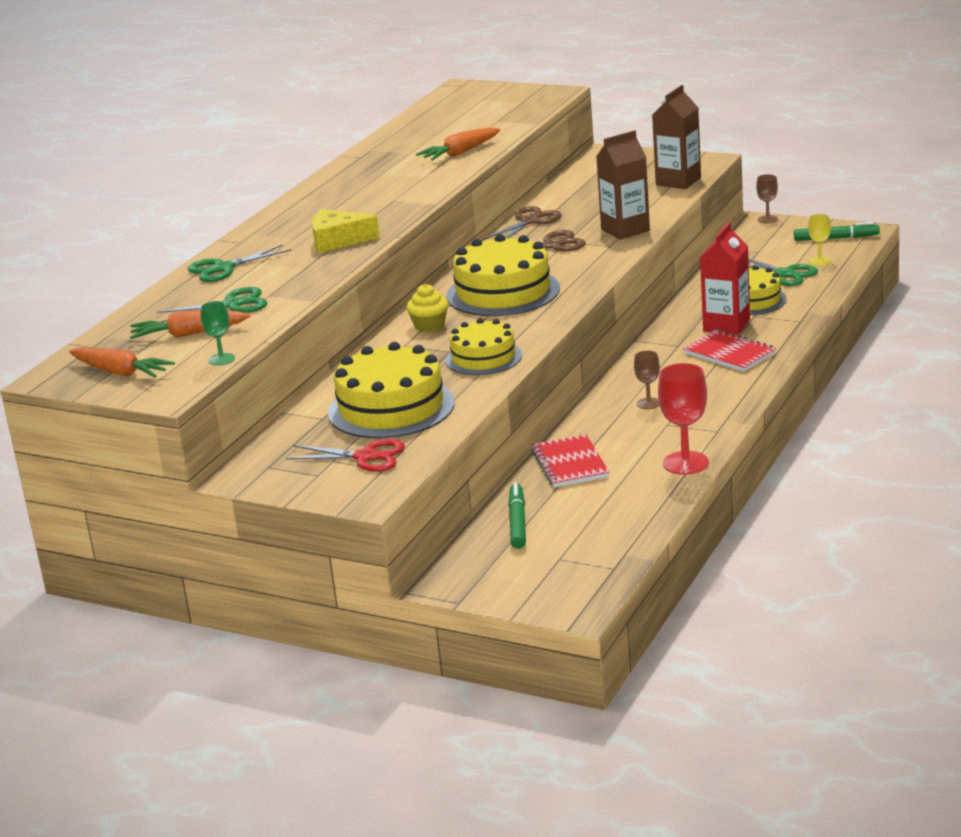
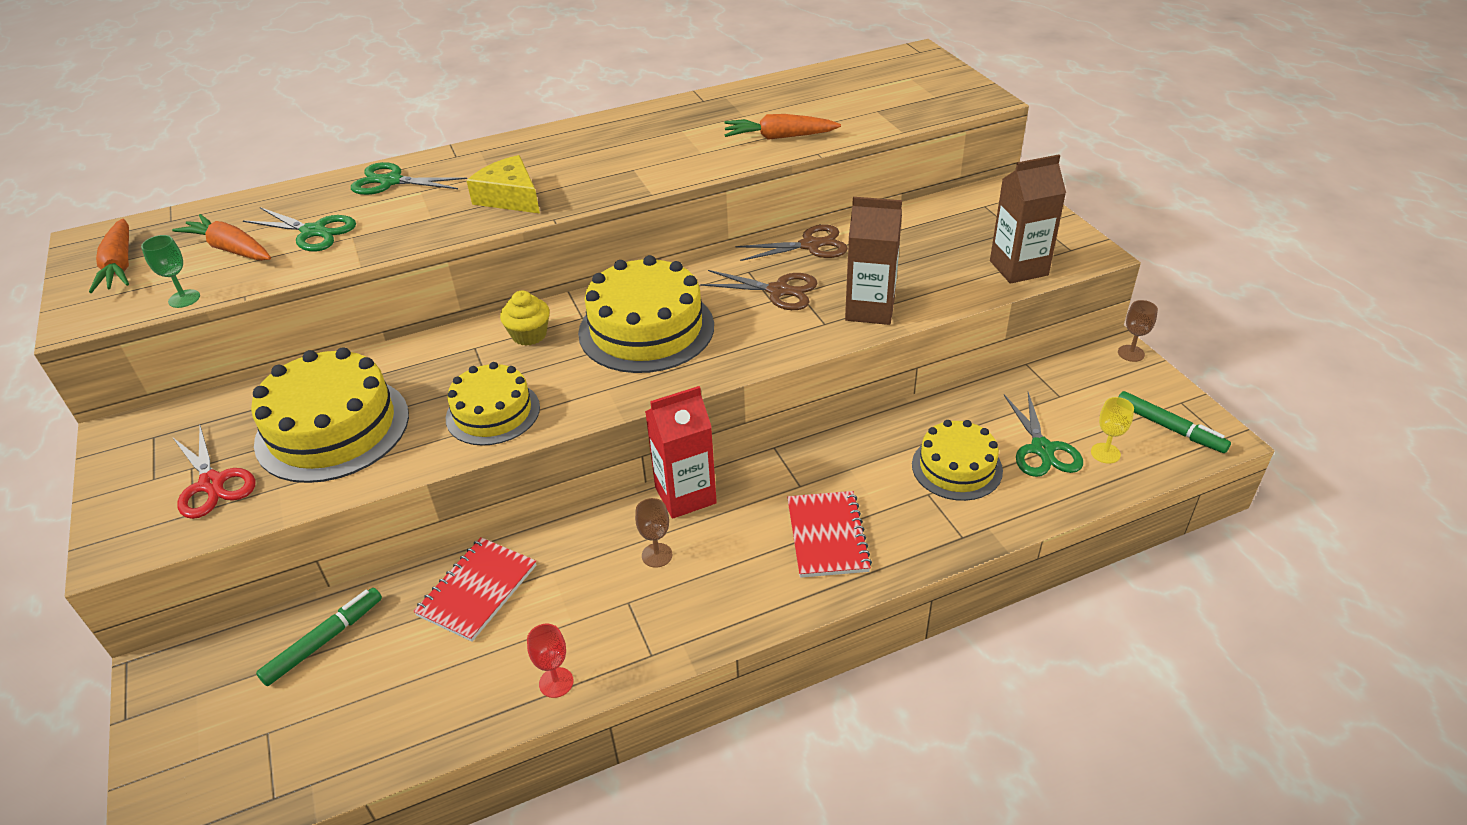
camera: 40 degrees right, 15 degrees up
(685, 463) = (556, 682): red goblet -> red goblet, size x0.56
(726, 326) = (881, 489): red carton -> red carton (685, 495)

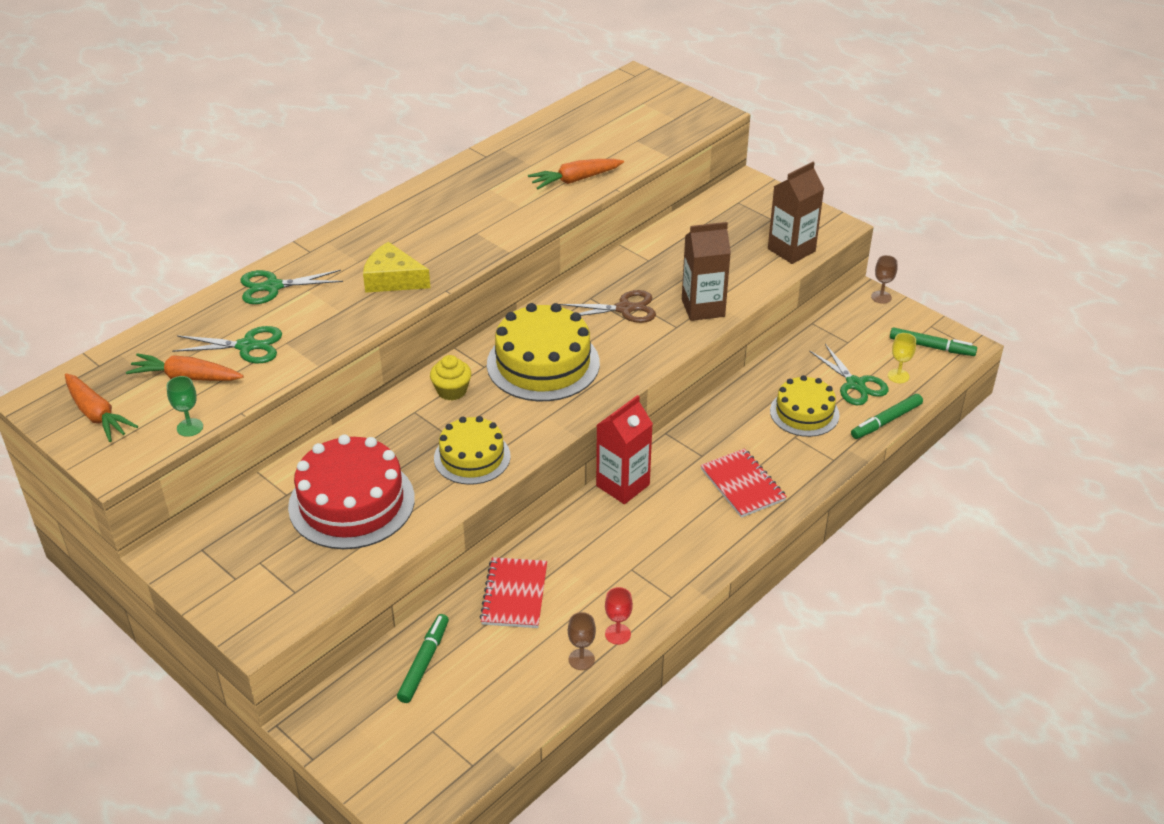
camera: 25 degrees left, 0 degrees up
(212, 483) = (290, 568): red scissors -> none
(332, 428) = (351, 502): yellow cake -> red cake
(657, 555) = (630, 532): brown goblet -> brown goblet (581, 659)
(810, 245) = (624, 265): brown scissors -> none
(1059, 506) = (886, 421): none -> green marker

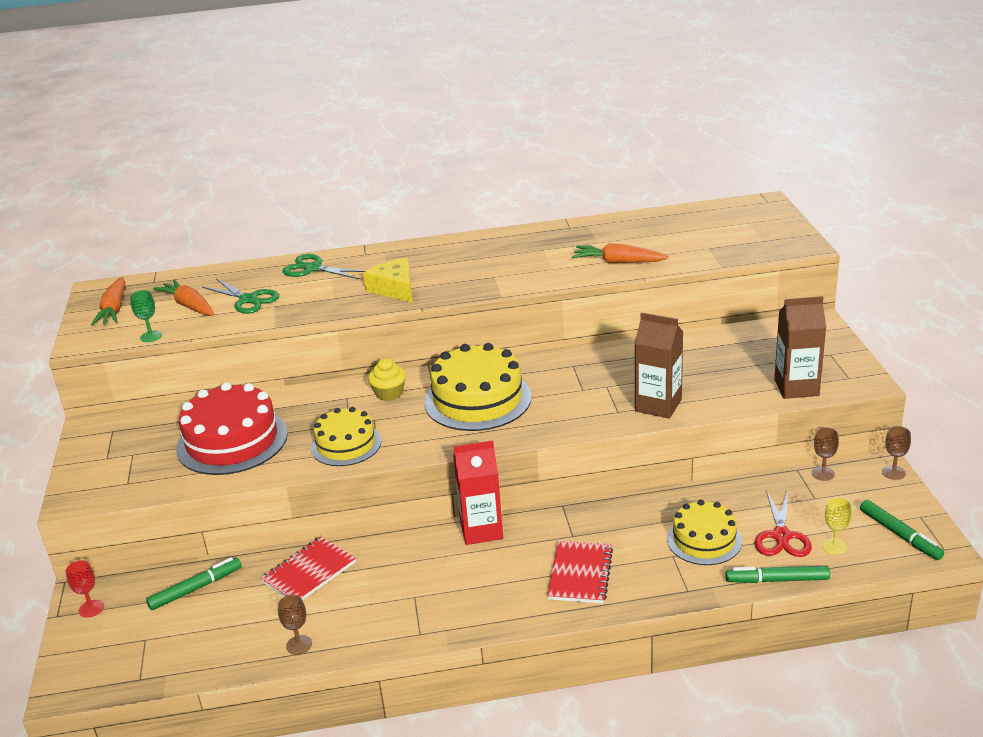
camera: 40 degrees right, 10 degrees down
(617, 634) = (346, 640): red goblet -> red goblet (91, 608)
(625, 309) = (590, 383): brown scissors -> none
(834, 319) = (823, 473): none -> brown goblet
(855, 384) = (781, 536): green scissors -> red scissors

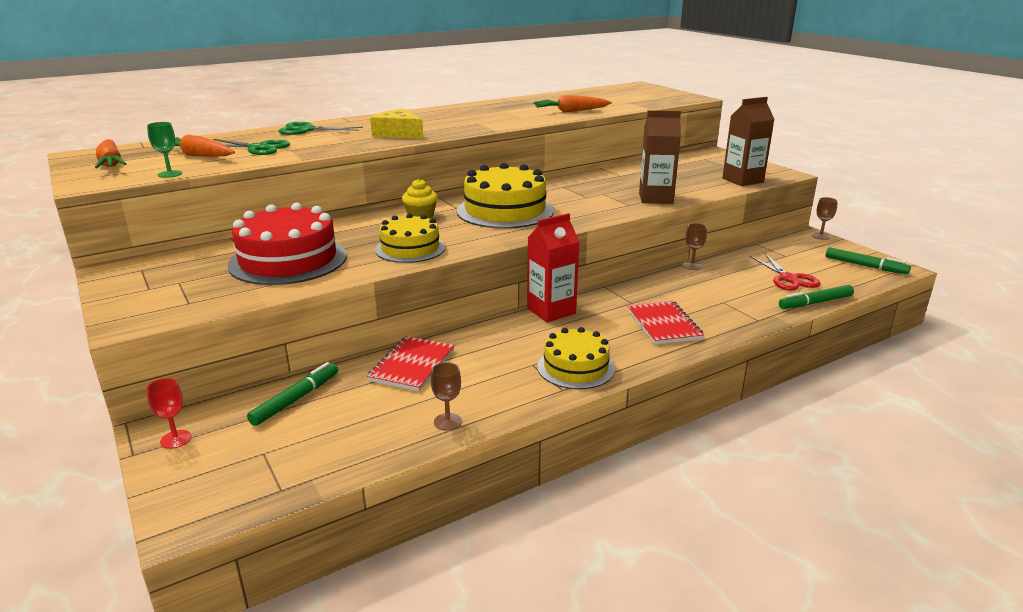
camera: 25 degrees left, 5 degrees down
(704, 540) = (736, 289): yellow cake -> yellow cake (575, 367)
(823, 473) = (776, 243): brown goblet -> brown goblet (692, 266)
(834, 546) = (831, 278): yellow goblet -> none

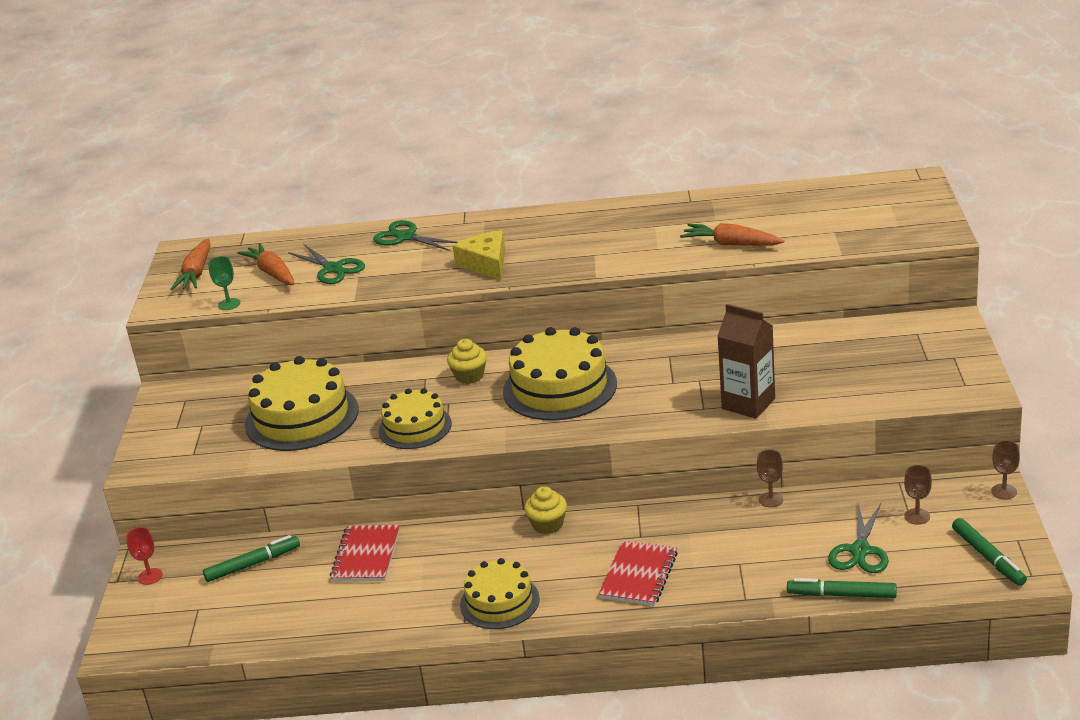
camera: 35 degrees right, 5 degrees up
(288, 260) = (301, 417): red cake -> yellow cake
(412, 365) = (366, 556): red notebook -> red notebook turned 45 degrees counterclockwise
(447, 422) = (344, 624): brown goblet -> brown goblet (917, 516)
(551, 311) = (547, 525): red carton -> yellow cupcake
(742, 180) = (903, 392): brown carton -> none
(788, 279) = (860, 551): red scissors -> green scissors

